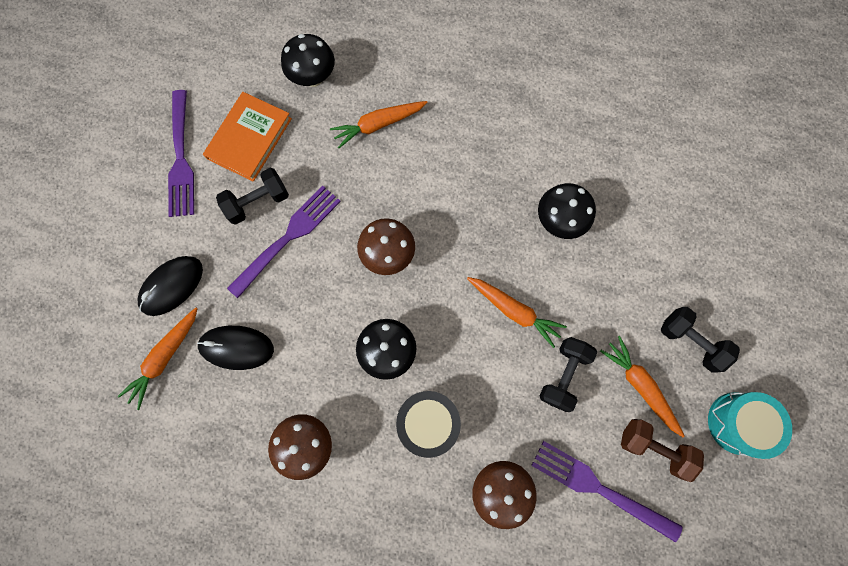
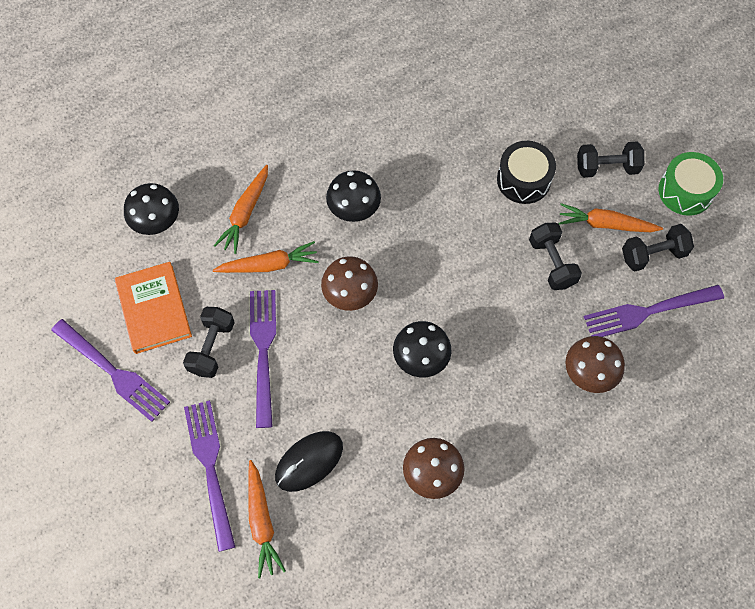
camera: 45 degrees left, 10 degrees down
(172, 286) = (210, 468): black mouse -> purple fork
(428, 422) = (498, 378): black drum -> black drum (523, 180)
(514, 311) = (477, 252): orange carrot -> orange carrot (269, 265)
(559, 221) = (444, 166): black mushroom -> black mushroom (354, 210)
(653, 447) = (653, 254): brown dumbbell -> black dumbbell
(738, 423) = (685, 191): turquoise drum -> green drum

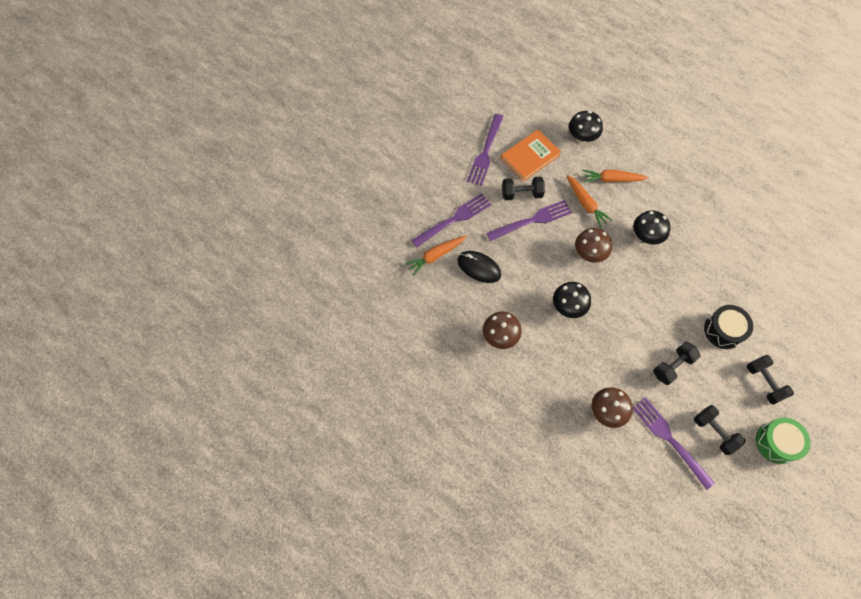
camera: 70 degrees right, 0 degrees up
(605, 224) = (719, 393): orange carrot -> none

